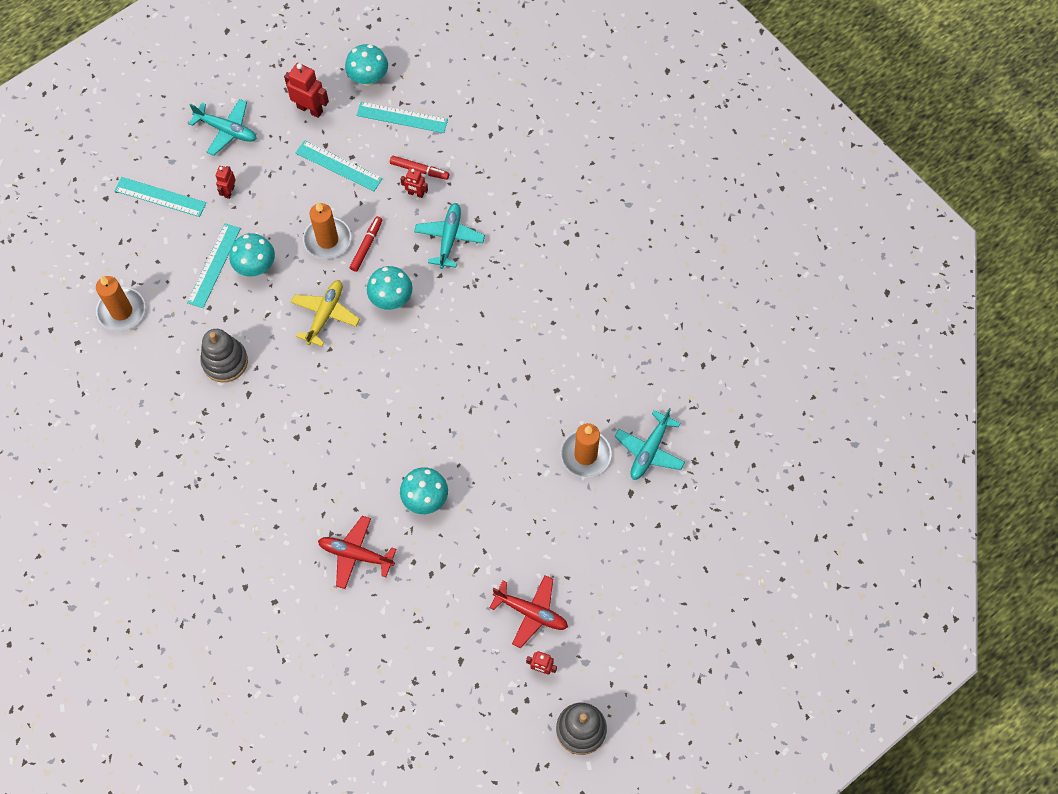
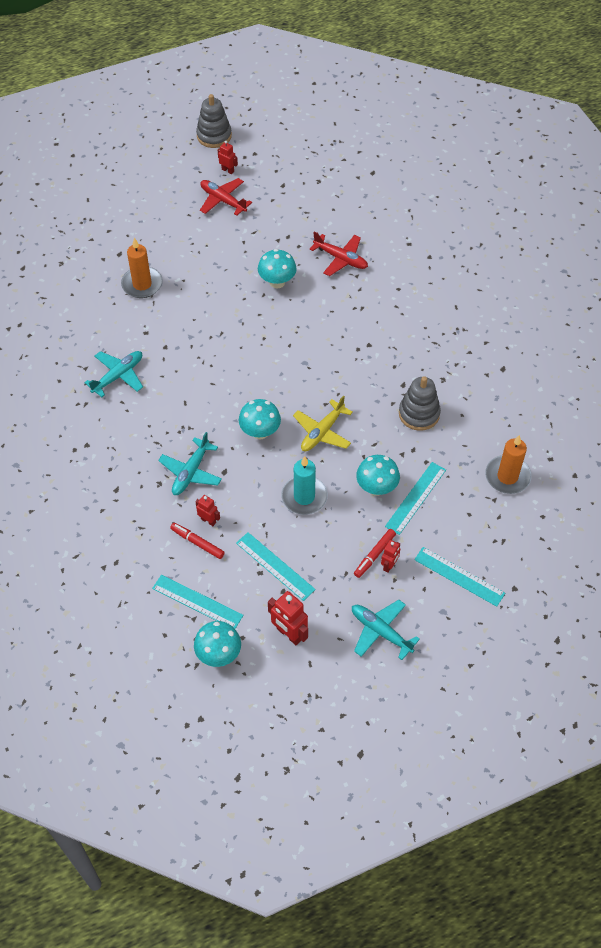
camera: 165 degrees left, 10 degrees down
(327, 240) = (304, 497): orange candle -> turquoise candle
(366, 246) = (269, 483): red marker -> red marker (374, 555)
(649, 451) = (92, 276): turquoise plane -> turquoise plane (118, 376)

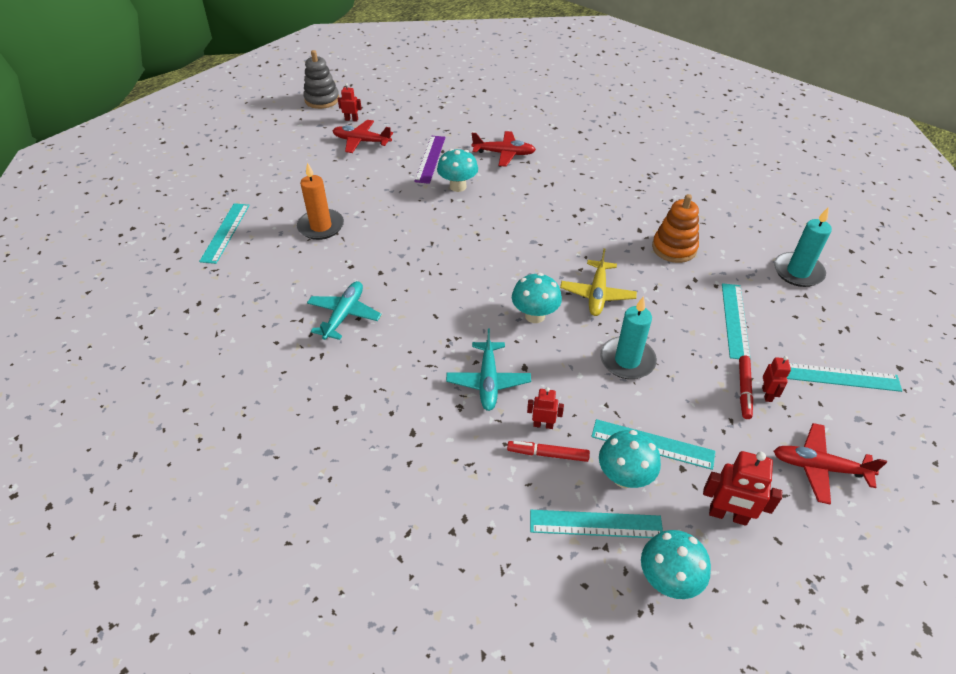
camera: 25 degrees left, 10 degrees down
(66, 263) = (225, 232): none -> turquoise ruler
(271, 242) = (430, 159): none -> purple ruler
(376, 488) = (691, 325): turquoise mushroom -> turquoise mushroom (624, 477)
(380, 631) = (819, 467): turquoise plane -> red plane
(419, 414) = (674, 248): grey stacking toy -> orange stacking toy
(507, 476) = (798, 272): orange candle -> turquoise candle

